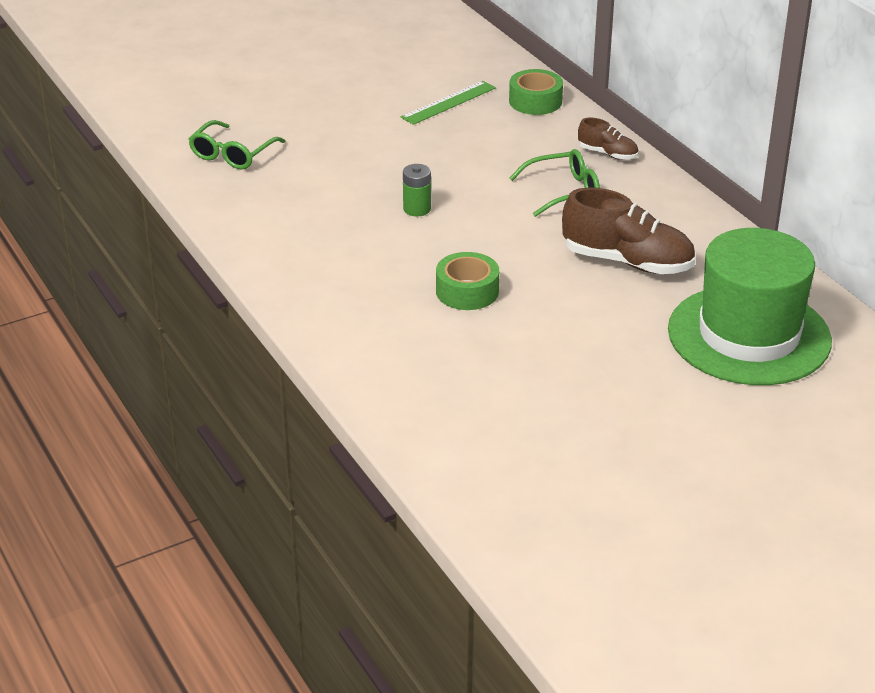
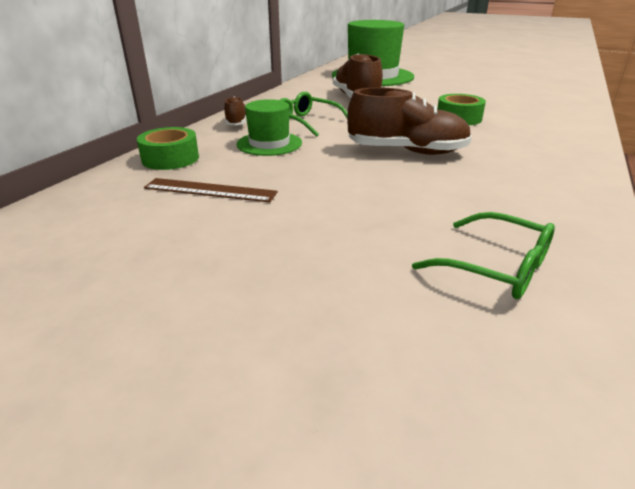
camera: 125 degrees left, 5 degrees down
(232, 154) = (496, 268): green glasses -> green glasses turned 45 degrees clockwise
(417, 209) = (407, 151): green battery -> brown shoe
(448, 102) = (210, 190): green ruler -> brown ruler
(520, 152) = (269, 144): none -> green hat

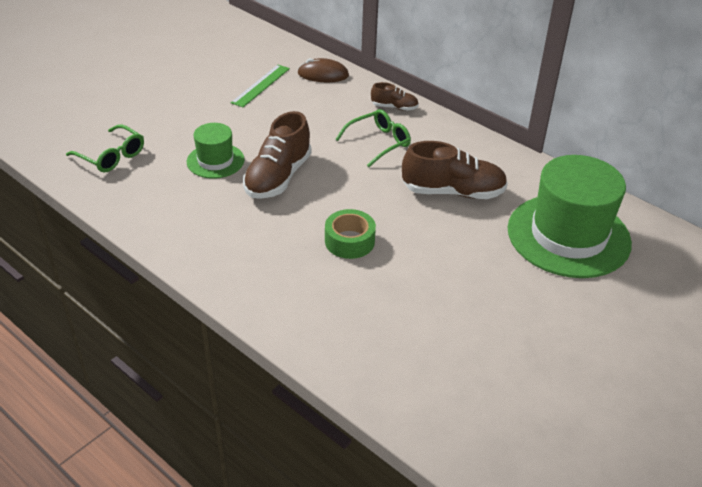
camera: 105 degrees right, 10 degrees up
(170, 158) = (323, 74): green tape -> brown mouse
(210, 190) = (260, 85): brown ruler -> green ruler
(269, 144) = (332, 116): green hat -> green hat (215, 161)
(496, 268) = (112, 156): green glasses -> green glasses turned 105 degrees counterclockwise

